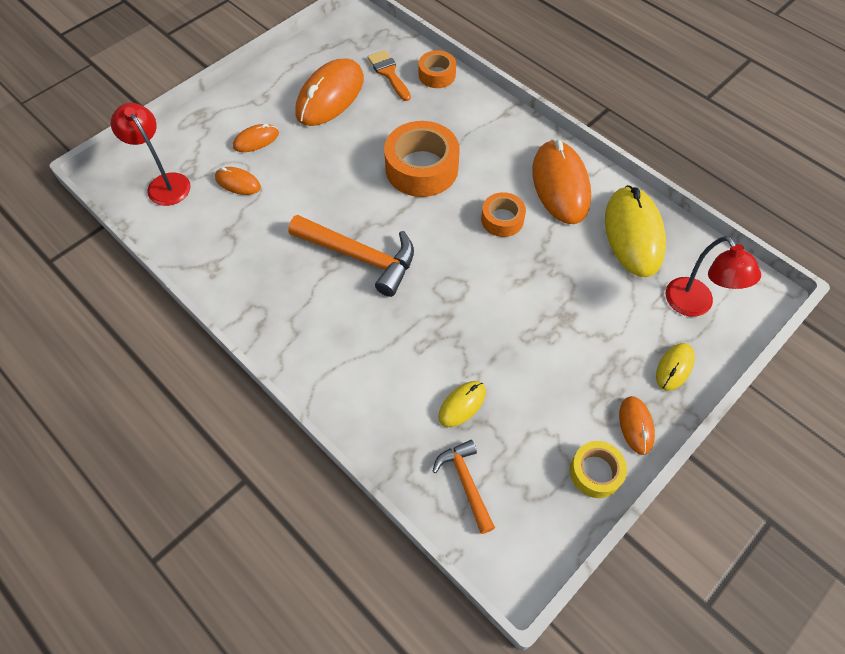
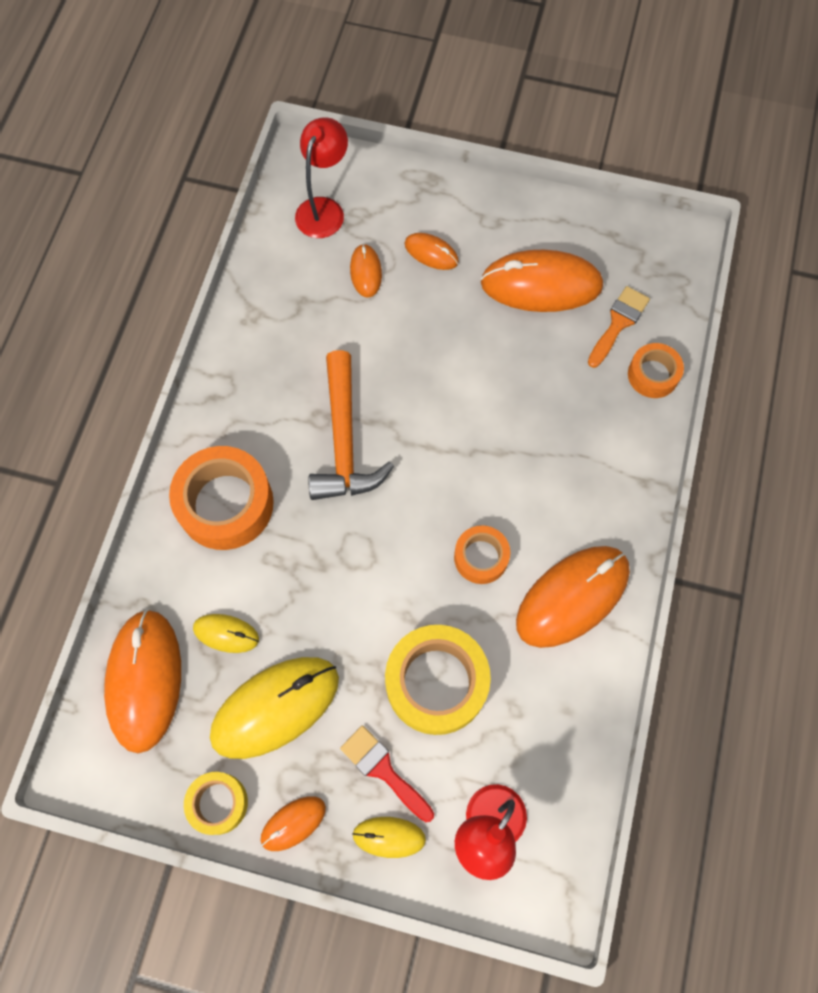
camera: 60 degrees right, 10 degrees up
(421, 168) = (499, 435): orange tape -> orange tape (225, 504)
(466, 483) = (144, 680): orange hammer -> orange mouse
(577, 287) = (436, 682): none -> yellow tape
(624, 348) = (383, 770): none -> red brush
(633, 234) = (551, 713): yellow mouse -> yellow mouse (275, 707)

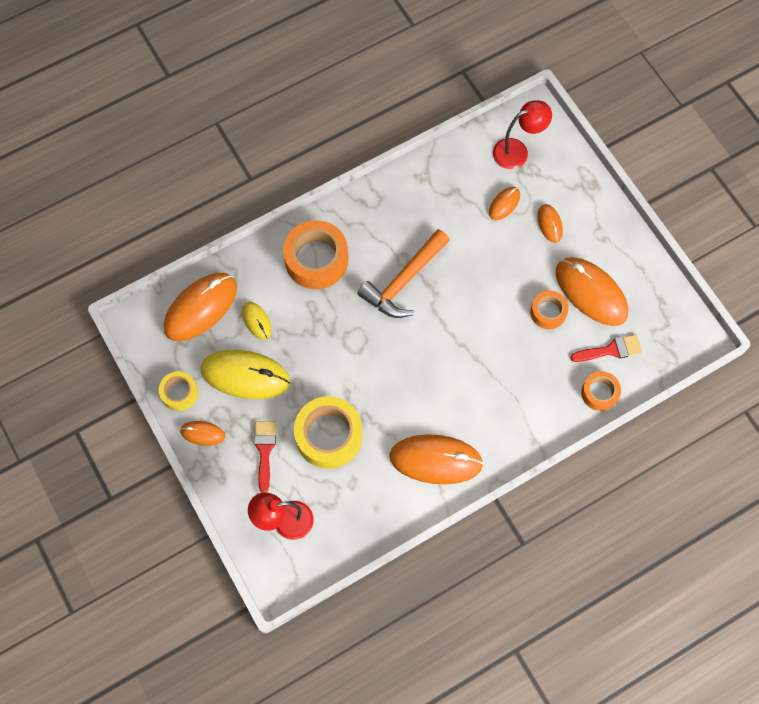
camera: 45 degrees right, 0 degrees up
(389, 837) = (237, 481): yellow mouse -> none
(481, 557) = (411, 399): orange tape -> orange tape (548, 312)
(618, 323) = (611, 350): orange brush -> red brush

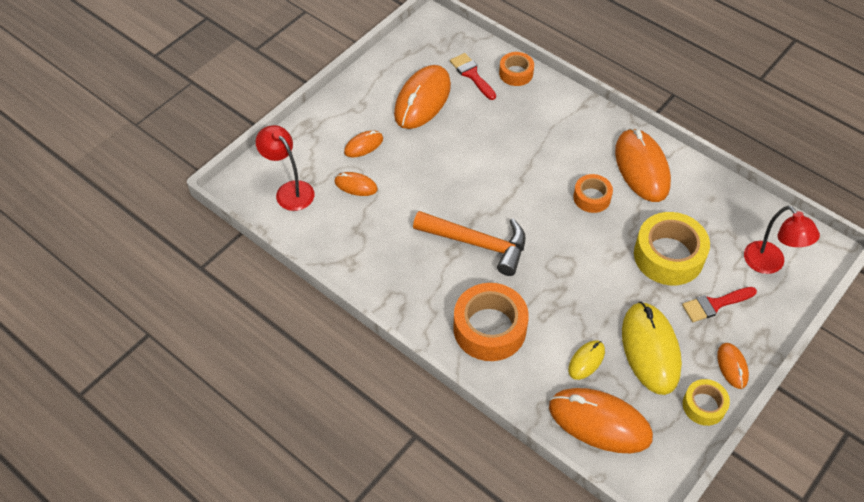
camera: 110 degrees left, 15 degrees down
(548, 312) = (456, 125): orange tape -> orange tape (592, 197)

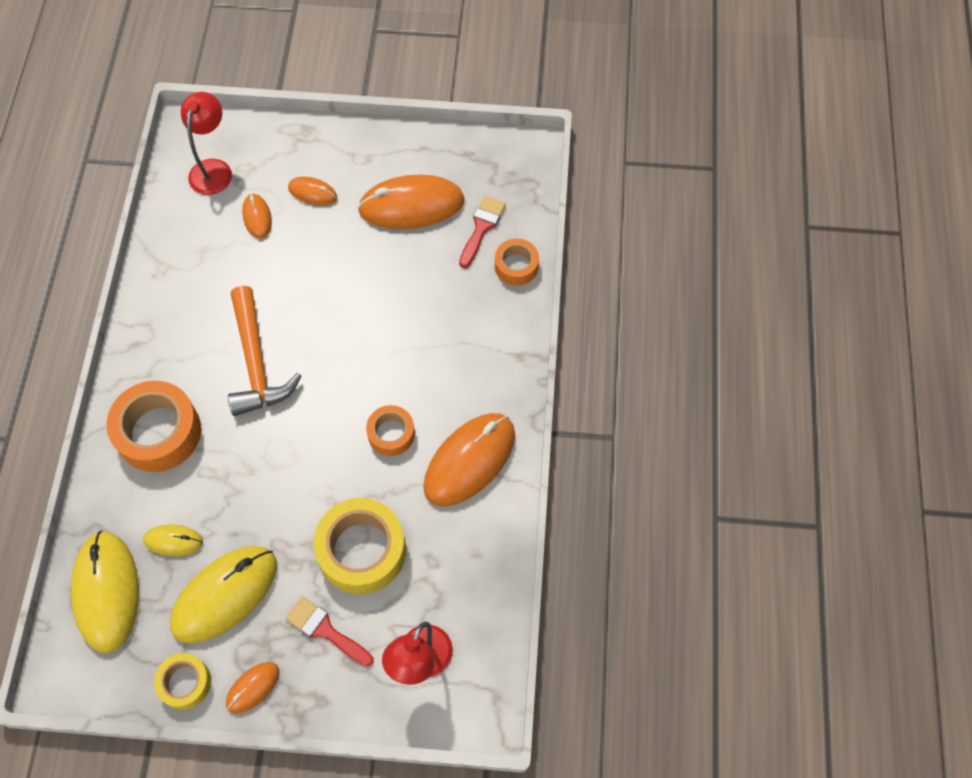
camera: 55 degrees right, 10 degrees up
(599, 422) = (106, 592): orange mouse -> yellow mouse

